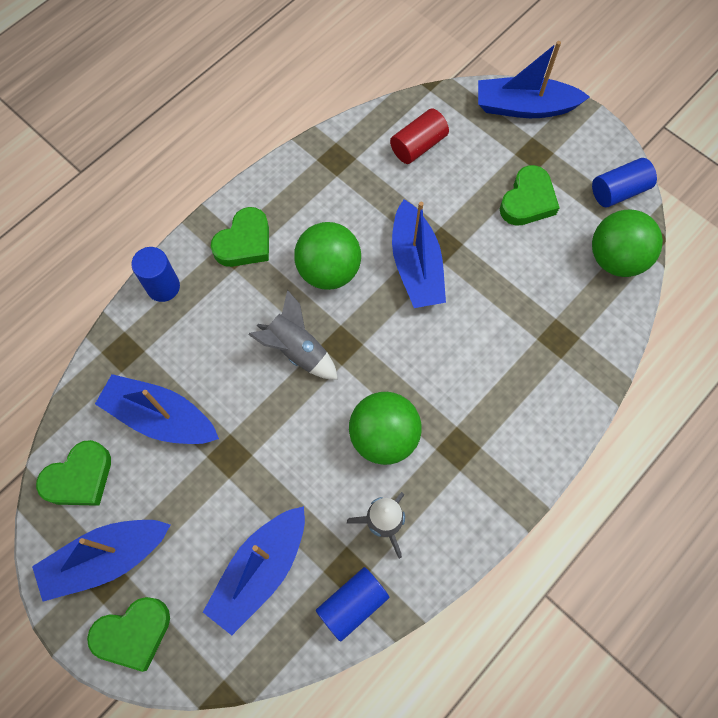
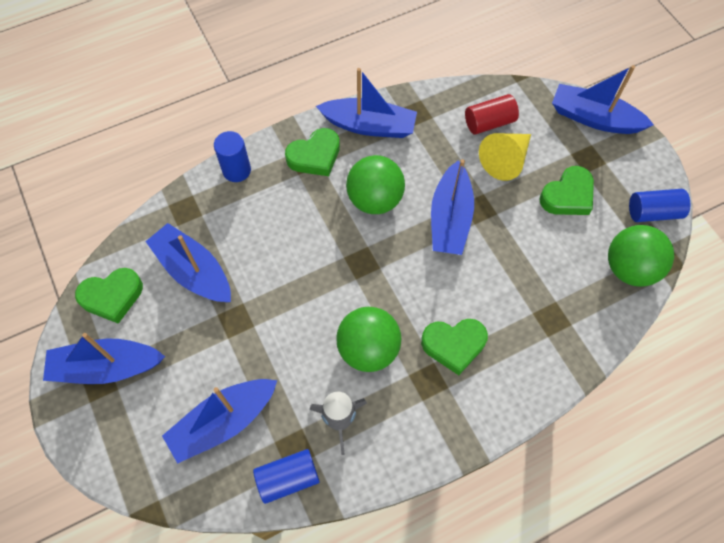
camera: 20 degrees right, 5 degrees down
(133, 633) = (103, 434): green heart -> green heart (454, 345)
(291, 189) = (369, 126): none -> blue boat
(297, 350) = (324, 254): grey rocket -> none
(450, 182) = (505, 160): none -> yellow cone

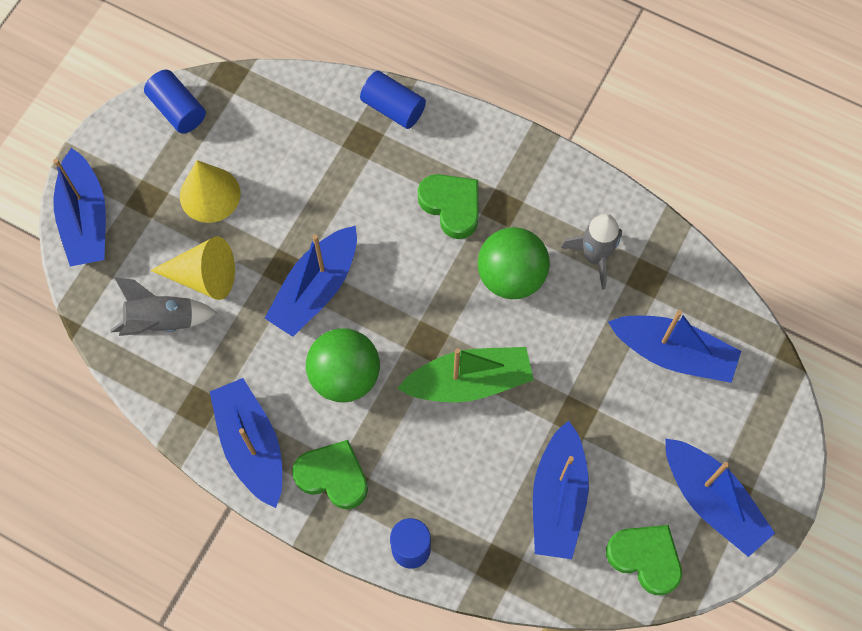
camera: 125 degrees left, 5 degrees up
(288, 478) = (674, 265): blue cylinder -> blue cylinder (393, 108)
(313, 270) = (469, 381): none -> green boat
(450, 218) = (316, 289): blue boat -> blue boat turned 150 degrees clockwise
(489, 123) = (162, 321): red cylinder -> grey rocket
(567, 196) = (210, 194): green heart -> yellow cone
(629, 268) = (260, 101): green ball -> none

